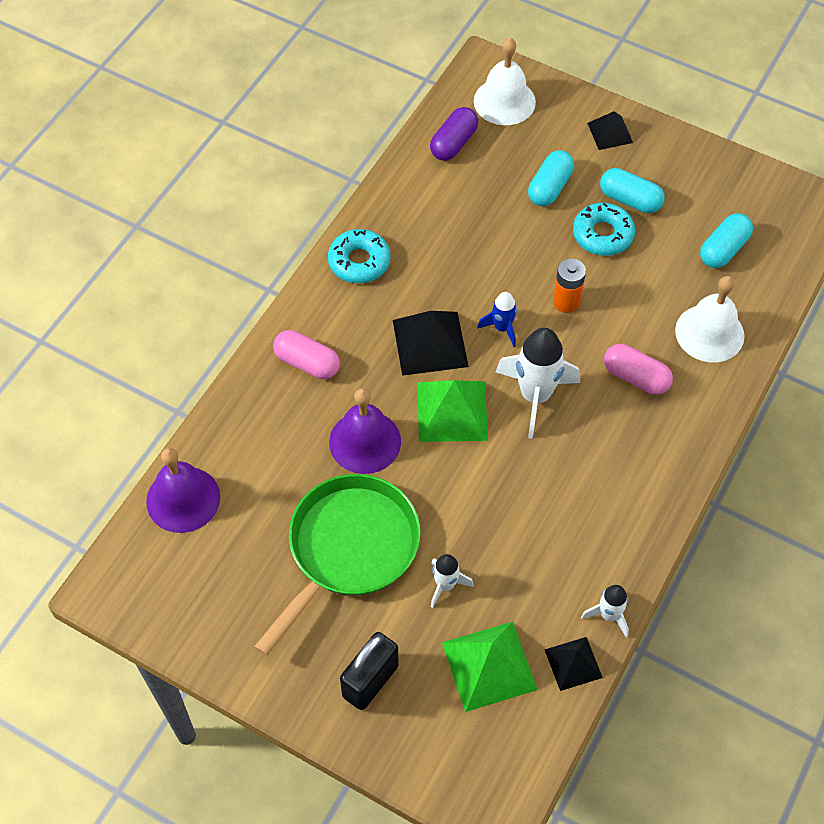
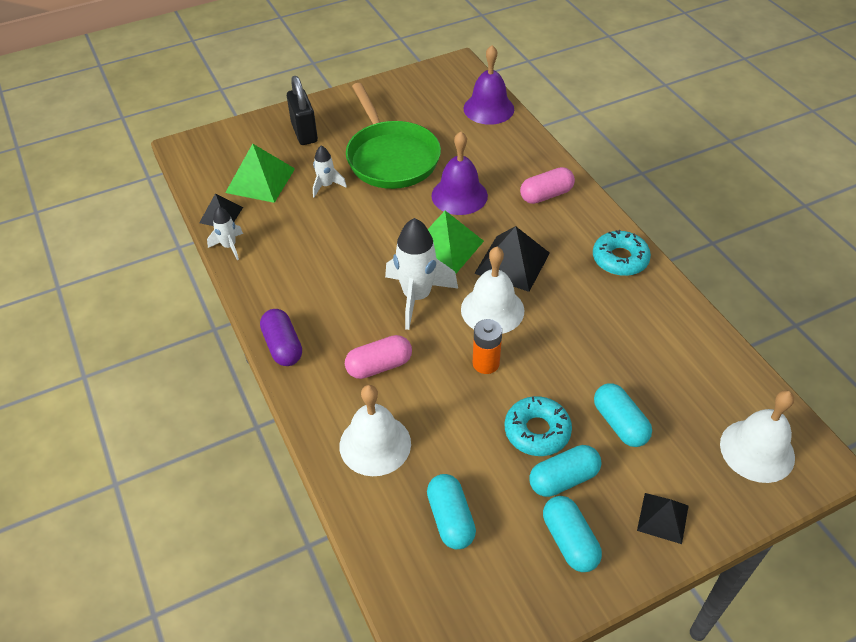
camera: 125 degrees right, 10 degrees down
(453, 143) = (719, 381): purple capsule -> purple capsule (283, 346)
(502, 328) = (492, 310): blue rocket -> white bell
(675, 175) = (569, 541): none -> turquoise capsule

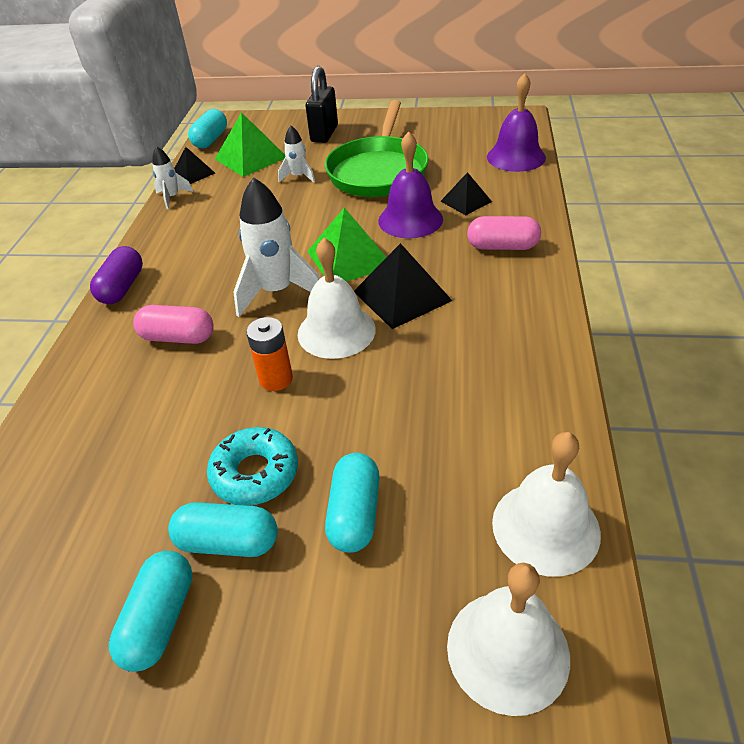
camera: 35 degrees right, 5 degrees down
(375, 444) = (96, 406): white bell -> white bell (545, 527)
(450, 519) = (76, 517): turquoise capsule -> turquoise capsule (210, 140)
(620, 259) = (529, 336): turquoise donut -> none
(662, 518) = (293, 663): black pyramid -> black pyramid (466, 201)

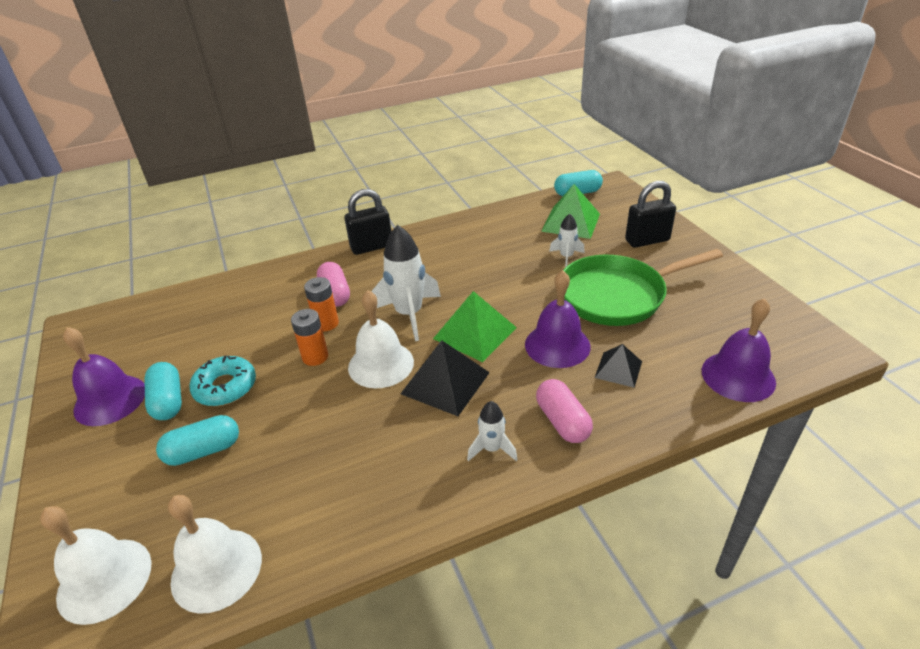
camera: 60 degrees right, 5 degrees down
(122, 287) = (371, 247): purple capsule -> black padlock
(160, 619) = (110, 400): turquoise capsule -> purple bell
(172, 197) = (486, 215): white rocket -> white rocket (492, 449)
(193, 173) = (524, 208): black pyramid -> none
(225, 357) = (326, 323): none -> orange battery

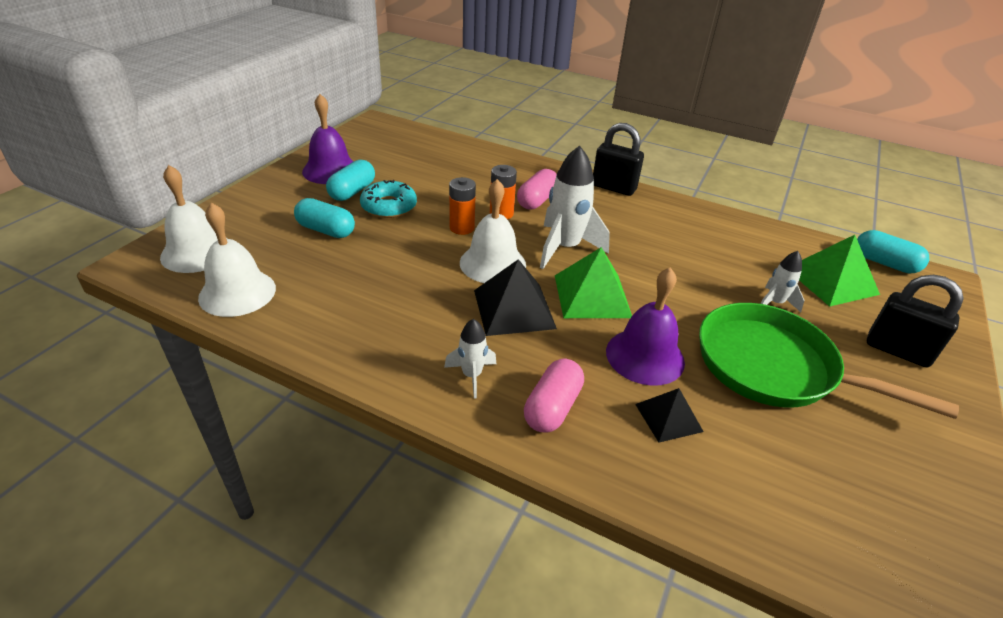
camera: 45 degrees right, 0 degrees up
(738, 376) = (789, 532): purple bell -> none

